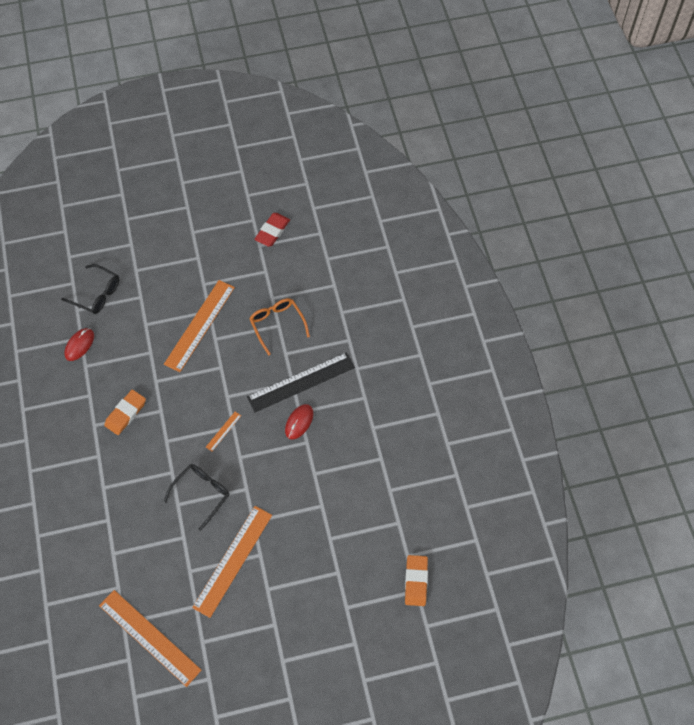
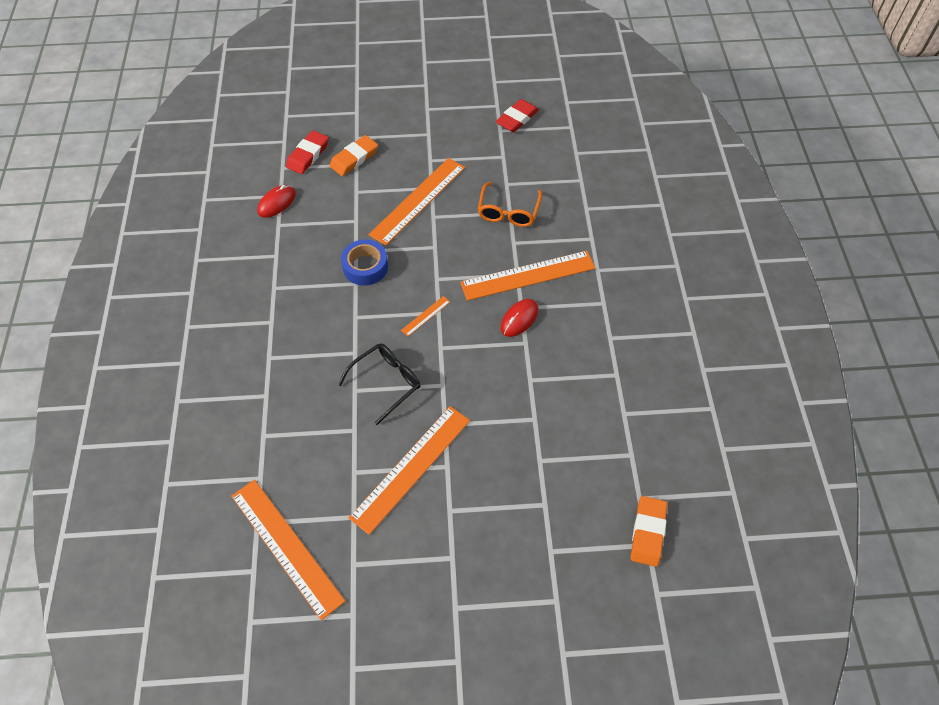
camera: 10 degrees right, 5 degrees down
(96, 294) = (308, 155): black glasses -> red eraser
(125, 413) = (313, 280): orange eraser -> orange eraser (354, 158)
(166, 394) = (365, 267): none -> blue tape
(277, 325) = (508, 211): orange glasses -> orange glasses turned 150 degrees counterclockwise
(301, 382) = (528, 275): black ruler -> orange ruler

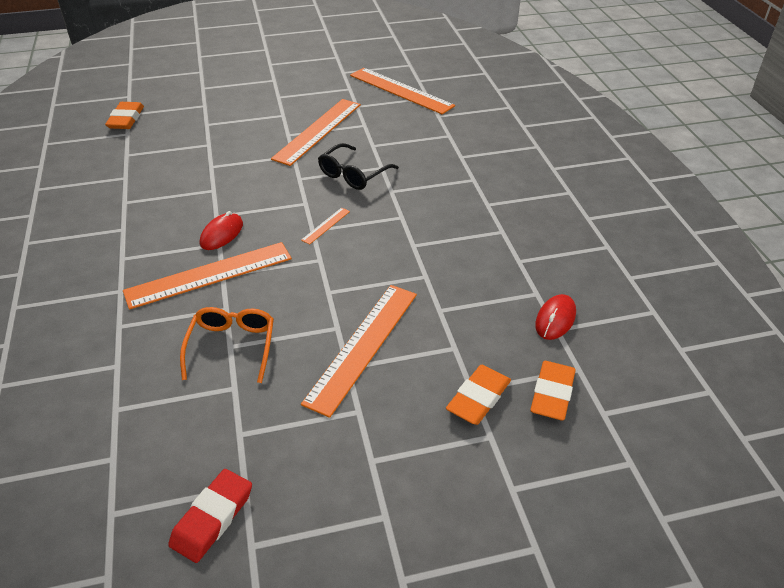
camera: 170 degrees right, 15 degrees down
(308, 155) = (552, 394): red eraser -> orange eraser
(365, 267) = (407, 261): blue tape -> none

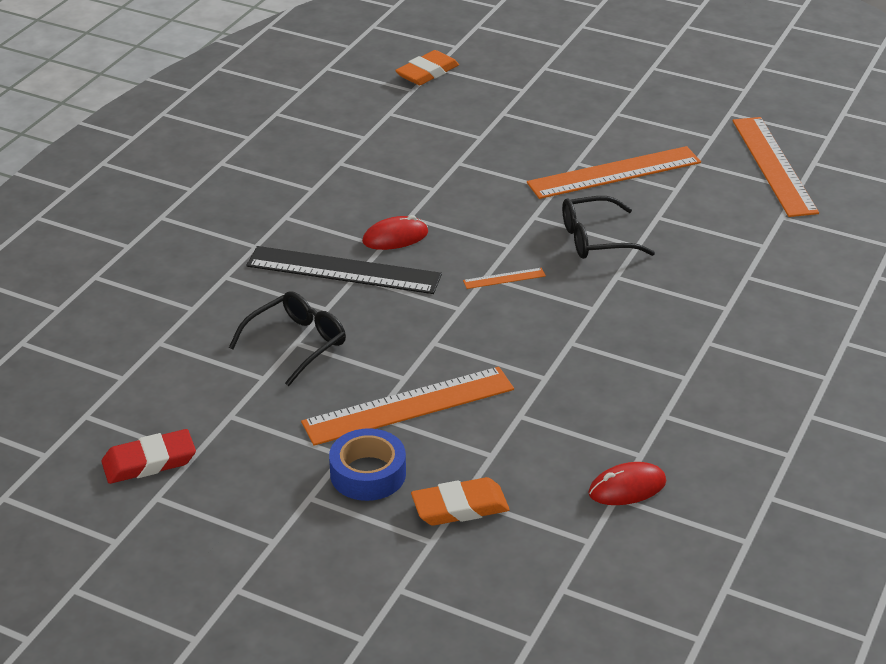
camera: 40 degrees right, 5 degrees down
(209, 275) = (343, 271): orange ruler -> black ruler
(232, 347) = (296, 344): orange glasses -> black glasses
(391, 414) = (368, 473): none -> blue tape
(552, 394) = (534, 545): orange eraser -> none

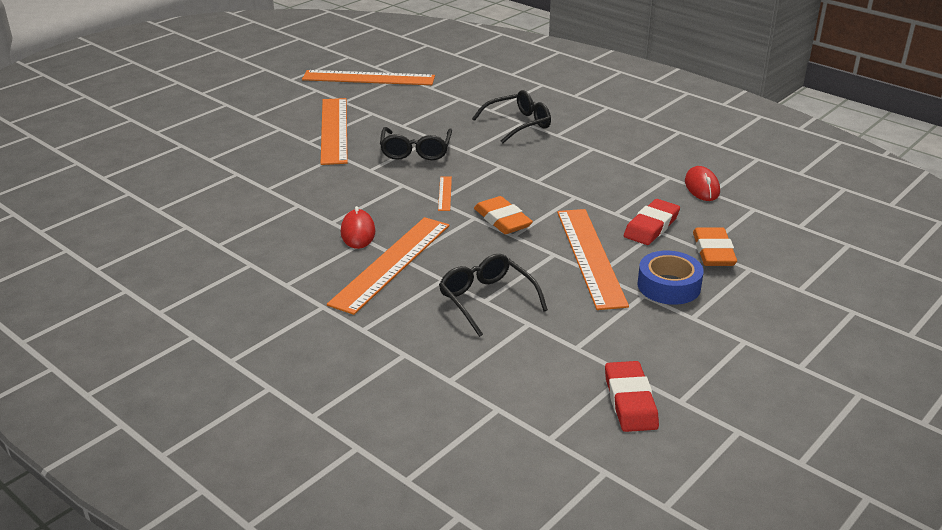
camera: 75 degrees left, 5 degrees down
(343, 271) = (392, 263): black ruler -> orange ruler
(427, 72) = (107, 182): orange eraser -> orange eraser (502, 220)
(499, 449) = (651, 226): none -> red eraser
(718, 305) = (518, 124): none -> black glasses

